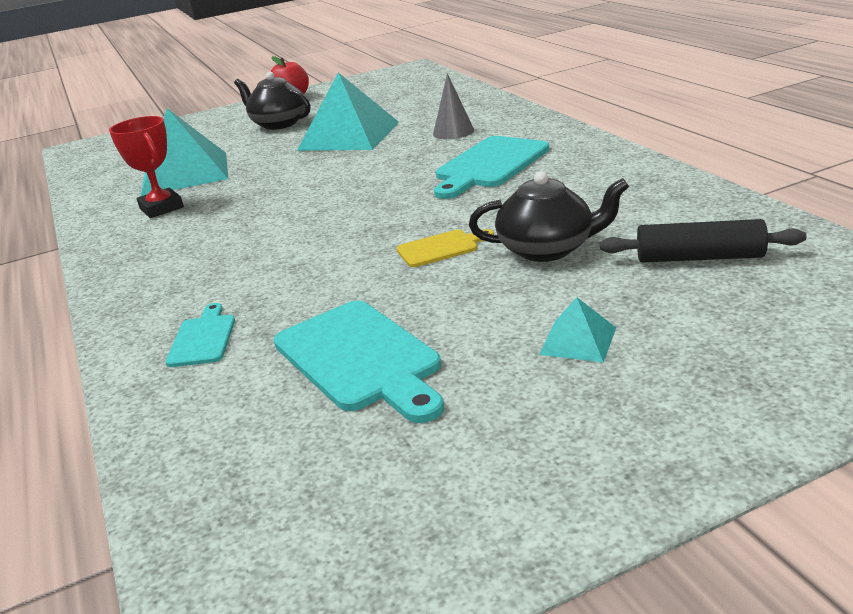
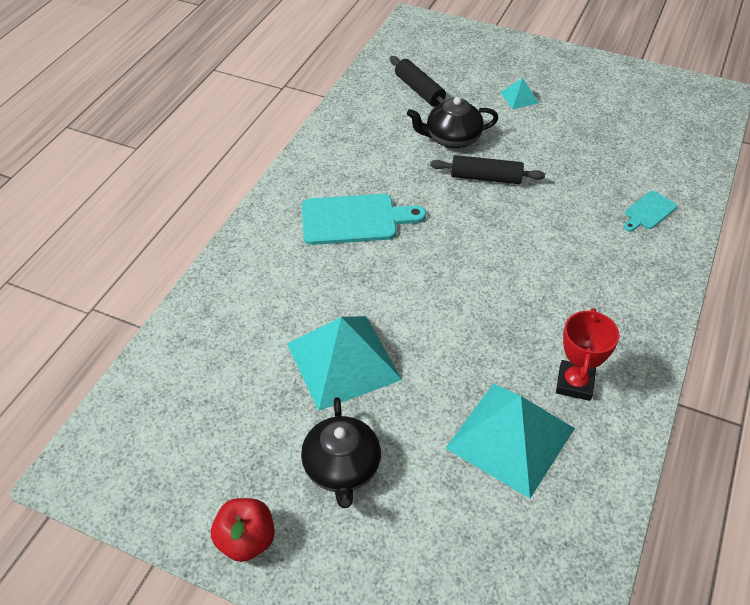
camera: 135 degrees left, 20 degrees up
(360, 358) = (597, 148): turquoise cutting board -> none
(441, 248) = (486, 177): yellow cutting board -> black rolling pin
(453, 132) = (295, 282): grey cone -> none
(547, 249) = (452, 138): black teapot -> black teapot turned 60 degrees counterclockwise

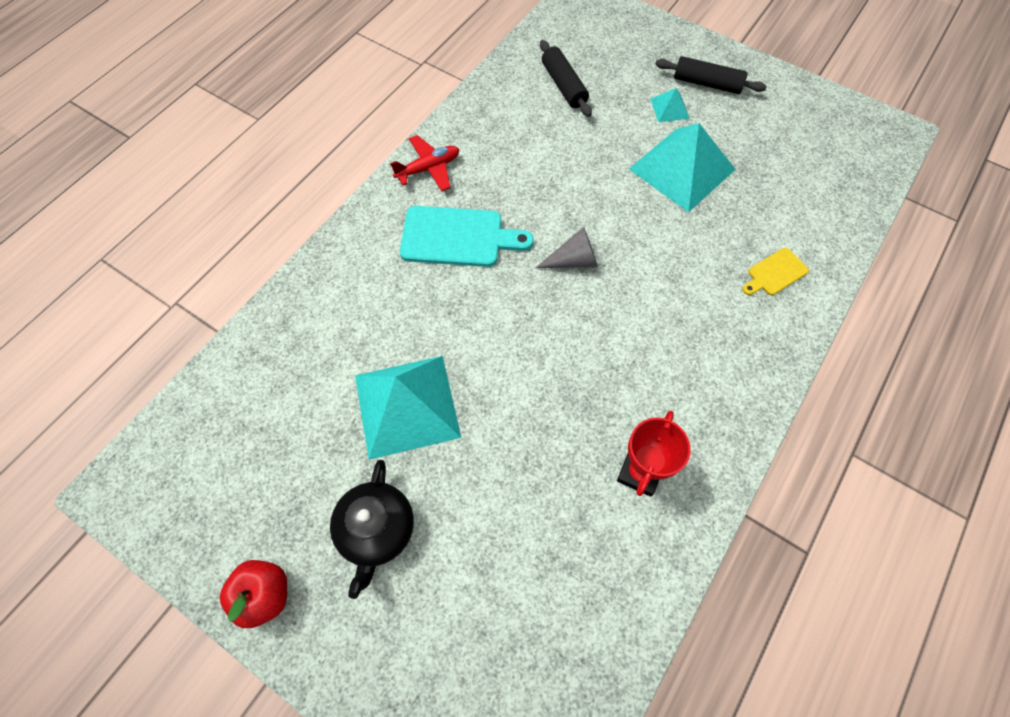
camera: 10 degrees right, 15 degrees up
(312, 169) = (428, 168): none -> red plane
(452, 138) = (584, 151): black teapot -> none
(466, 225) = (573, 261): none -> grey cone
(486, 177) = (608, 205): black rolling pin -> black rolling pin (707, 83)
(510, 438) = (555, 526): turquoise pyramid -> turquoise pyramid (681, 169)
(648, 211) = (775, 273): turquoise cutting board -> yellow cutting board

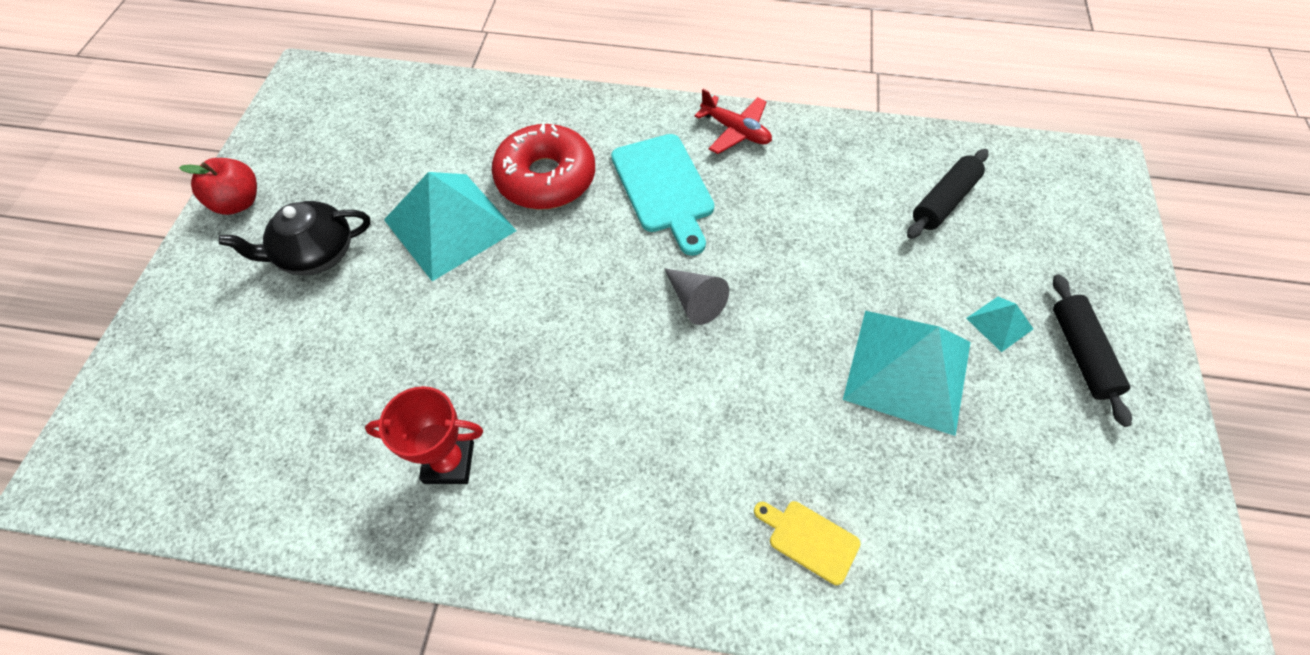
camera: 65 degrees right, 5 degrees down
(397, 315) = (546, 178): none -> red donut

